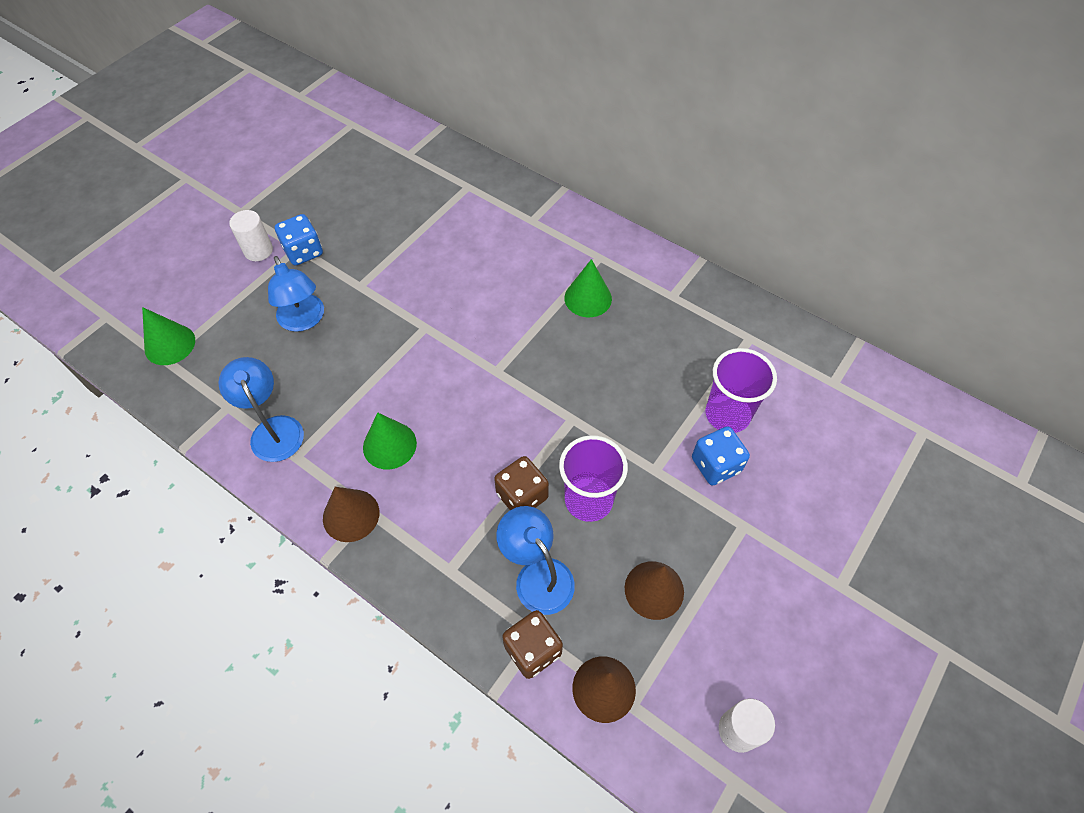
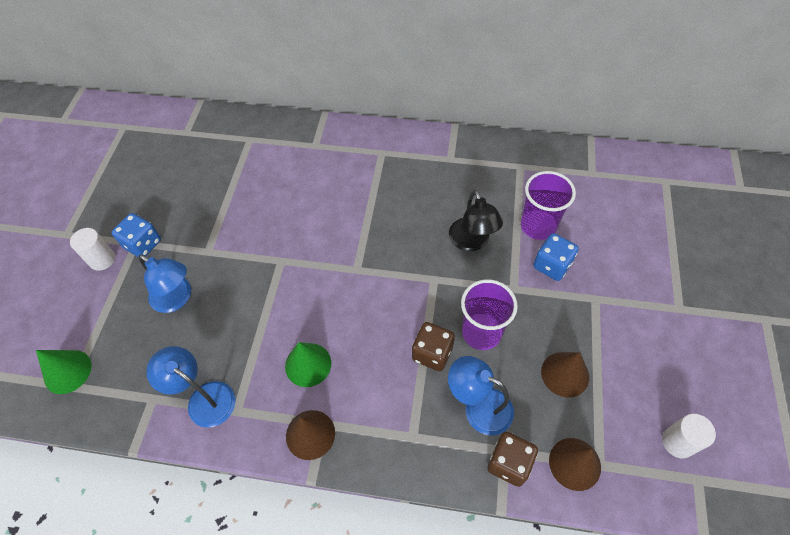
camera: 25 degrees left, 0 degrees up
(588, 298) = (391, 186): green cone -> none
(639, 398) = (471, 242): none -> black lamp

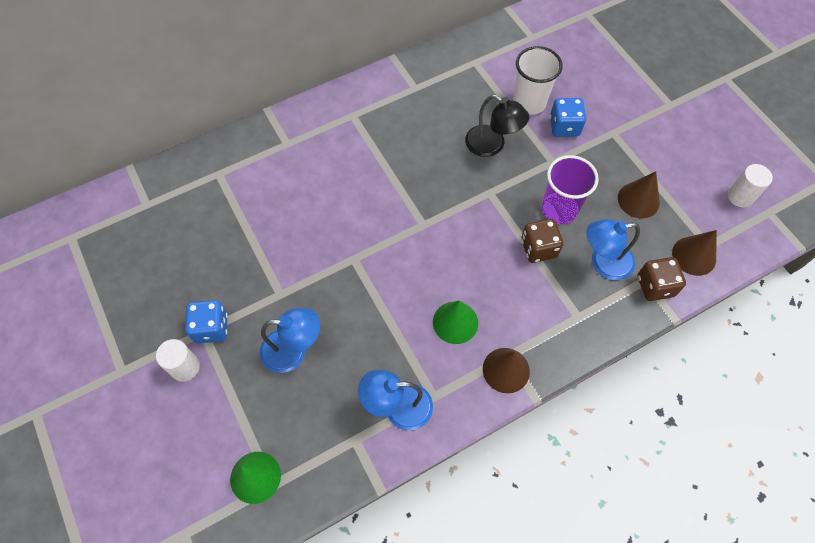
camera: 40 degrees left, 5 degrees up
(538, 226) = (529, 102): purple cup -> white cup

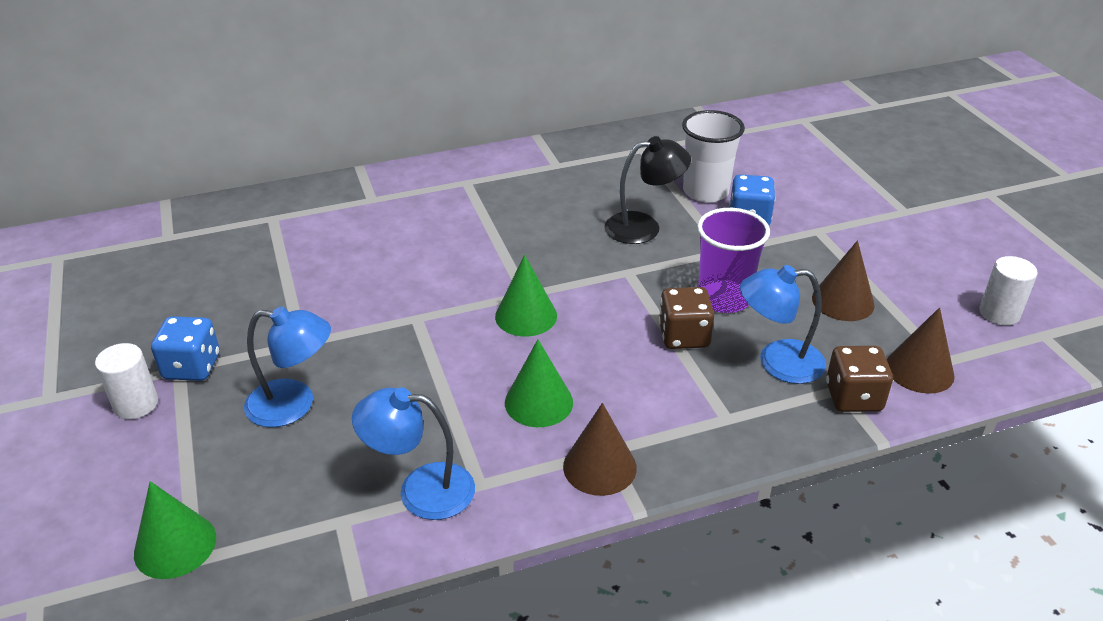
camera: 10 degrees right, 25 degrees down
(428, 245) = (526, 316): none -> green cone
(492, 145) = (644, 227): black lamp -> black lamp turned 60 degrees counterclockwise

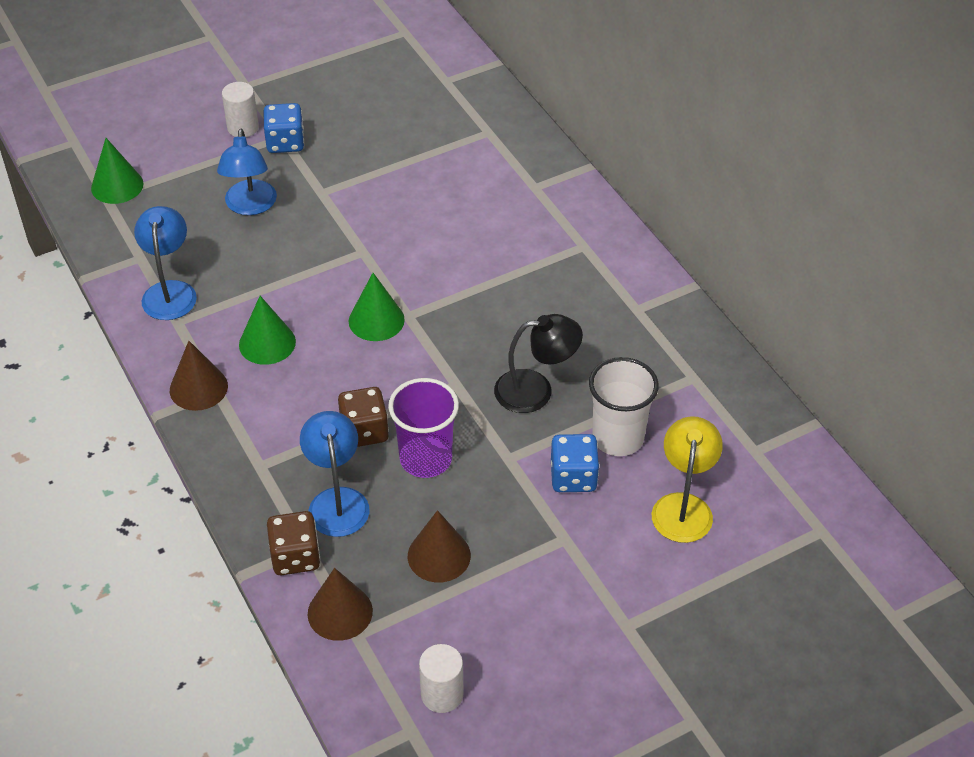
camera: 80 degrees right, 10 degrees up
(644, 227) = (536, 390): black lamp -> black lamp turned 75 degrees counterclockwise
(781, 171) = (683, 506): none -> yellow lamp

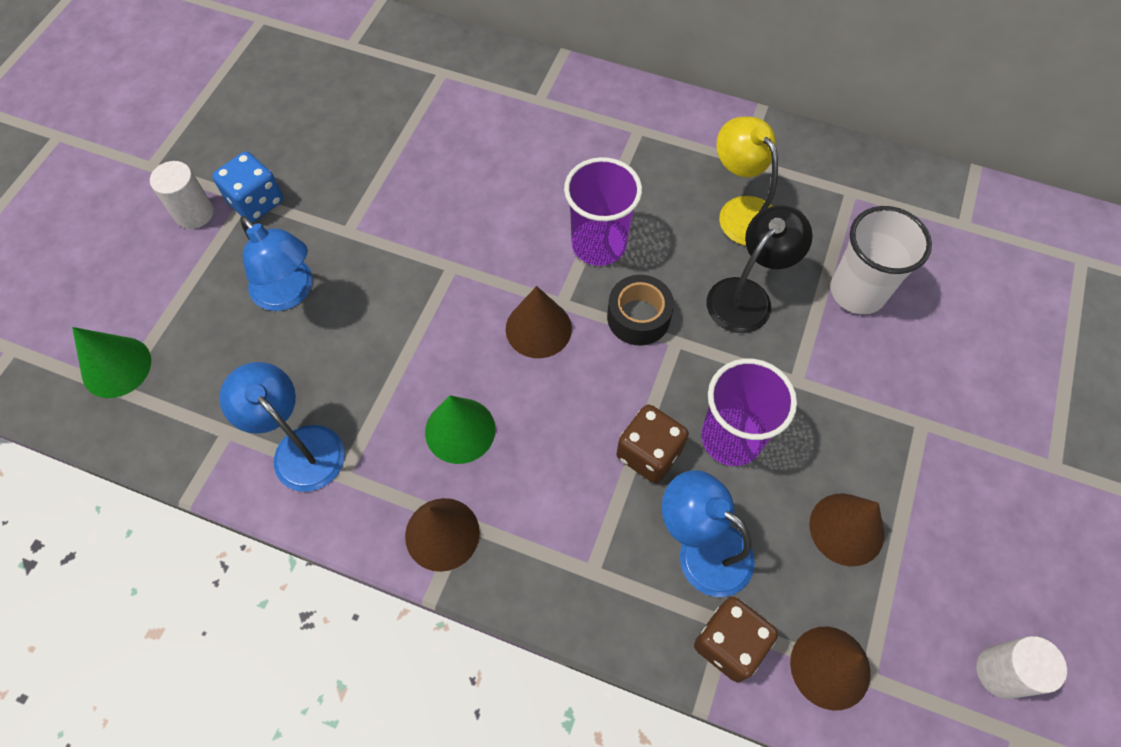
camera: 40 degrees left, 15 degrees up
(376, 320) = (538, 328): green cone -> brown cone
(447, 355) = (638, 317): none -> black tape
(471, 298) = (599, 244): none -> purple cup
(573, 477) = (865, 357): blue dice -> none
(683, 506) = (972, 317): yellow lamp -> yellow lamp (741, 211)

